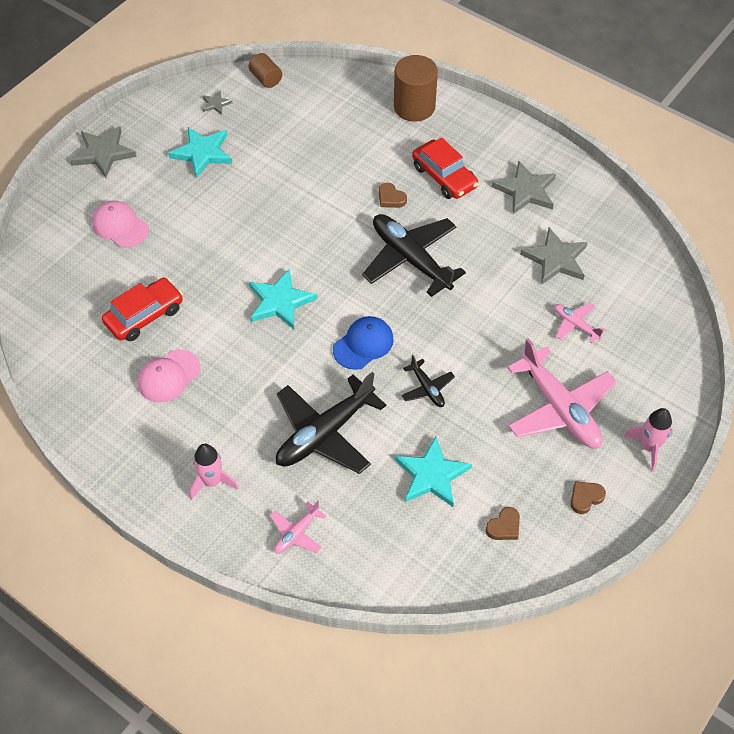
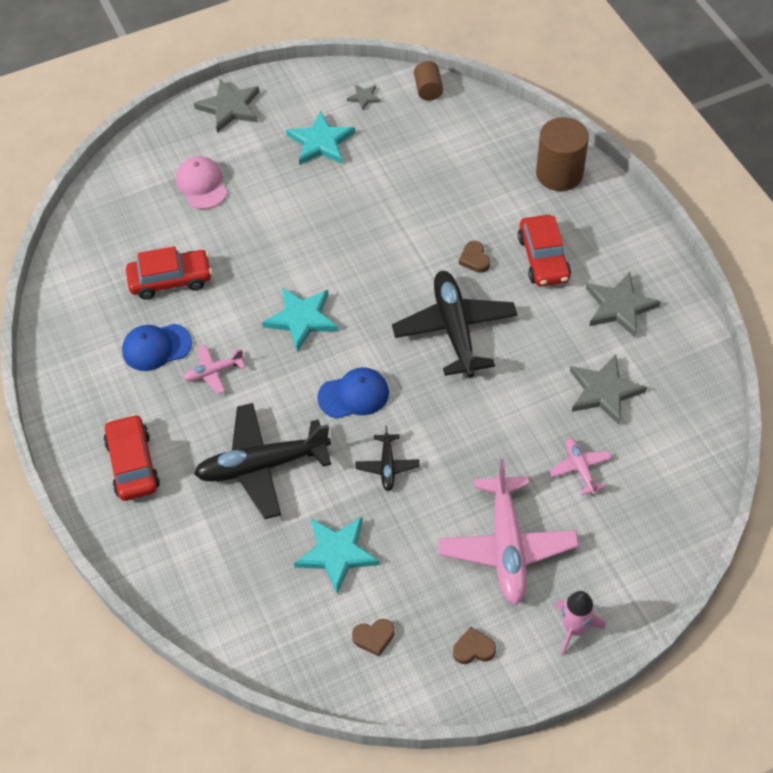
camera: 30 degrees right, 0 degrees up
(168, 376) = (156, 347): pink cap -> blue cap
(212, 482) = (133, 464): pink rocket -> red car
(296, 533) = (177, 549): pink plane -> pink plane (213, 372)

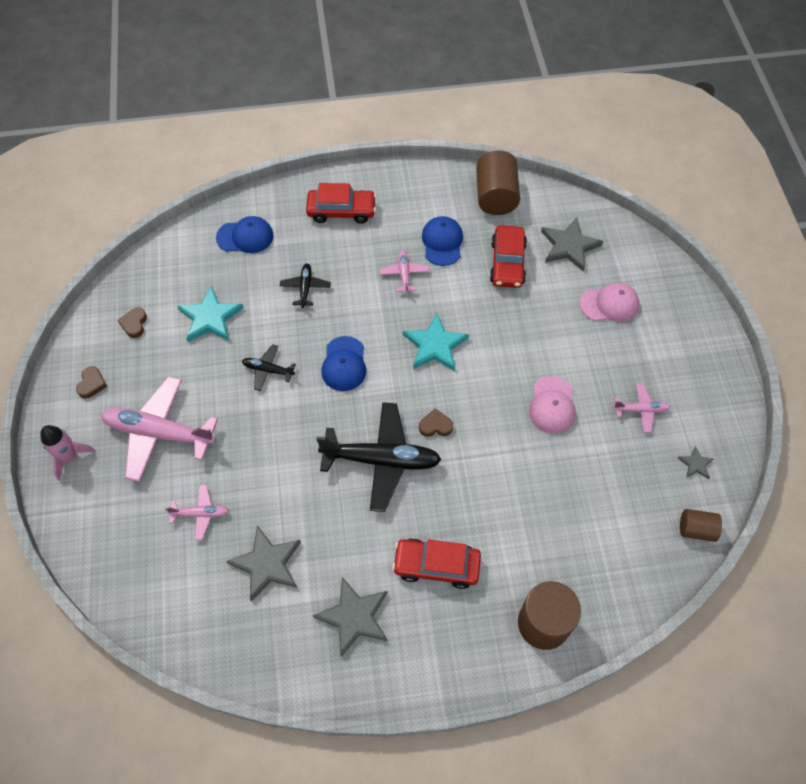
camera: 105 degrees right, 5 degrees up
(73, 312) = (495, 196): none -> brown cylinder
(202, 560) = (245, 237): none -> blue cap
(230, 107) = (704, 345): grey star -> grey star (569, 246)
(262, 466) = (305, 287): black plane -> black plane, size x0.48
(321, 142) = (641, 410): turquoise star -> pink plane
(340, 208) = (552, 405): none -> pink cap
(474, 259) = (455, 502): brown heart -> brown heart (435, 425)

